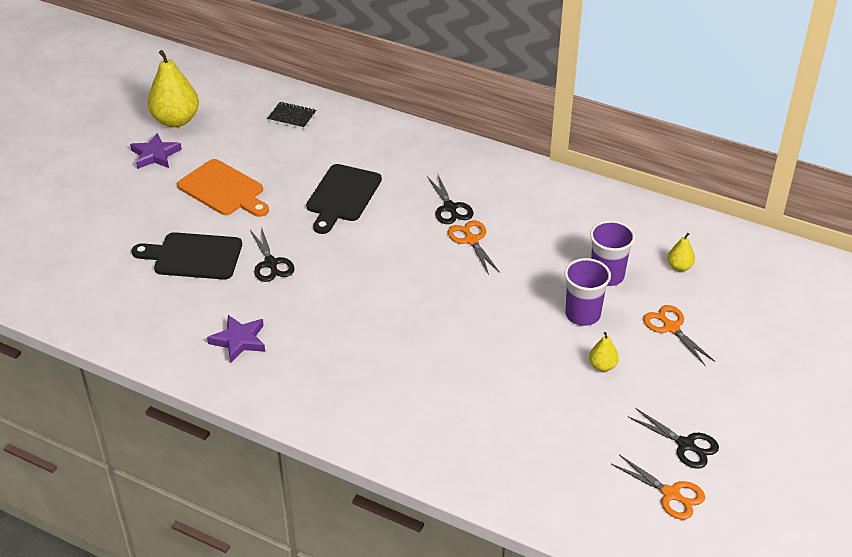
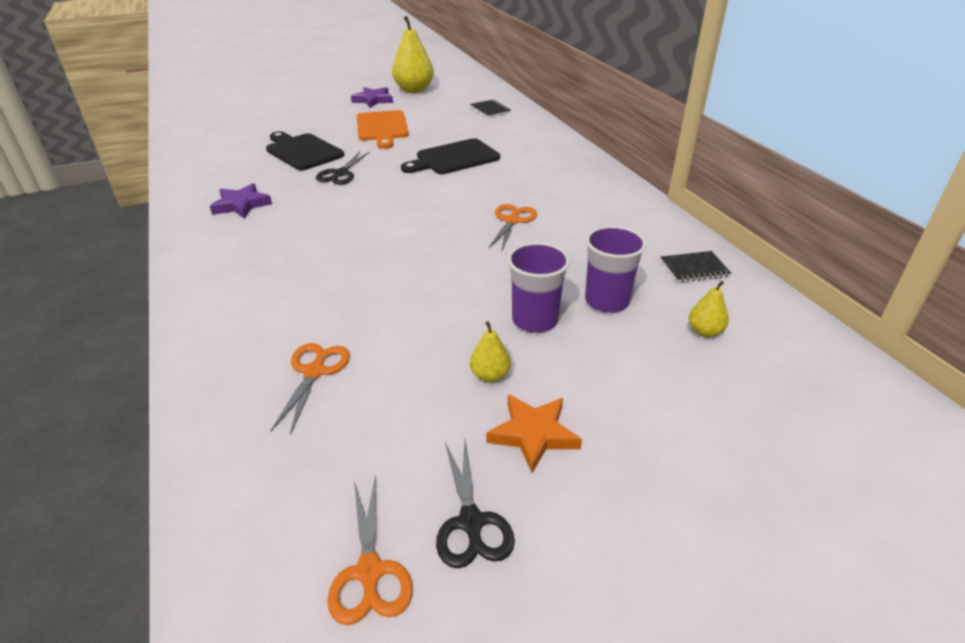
camera: 40 degrees right, 5 degrees down
(450, 208) = (526, 195): black scissors -> none
(629, 219) = (694, 268): none -> black notebook
(662, 385) = (533, 434): none -> orange star
(671, 327) = (620, 382): orange scissors -> orange scissors (314, 371)

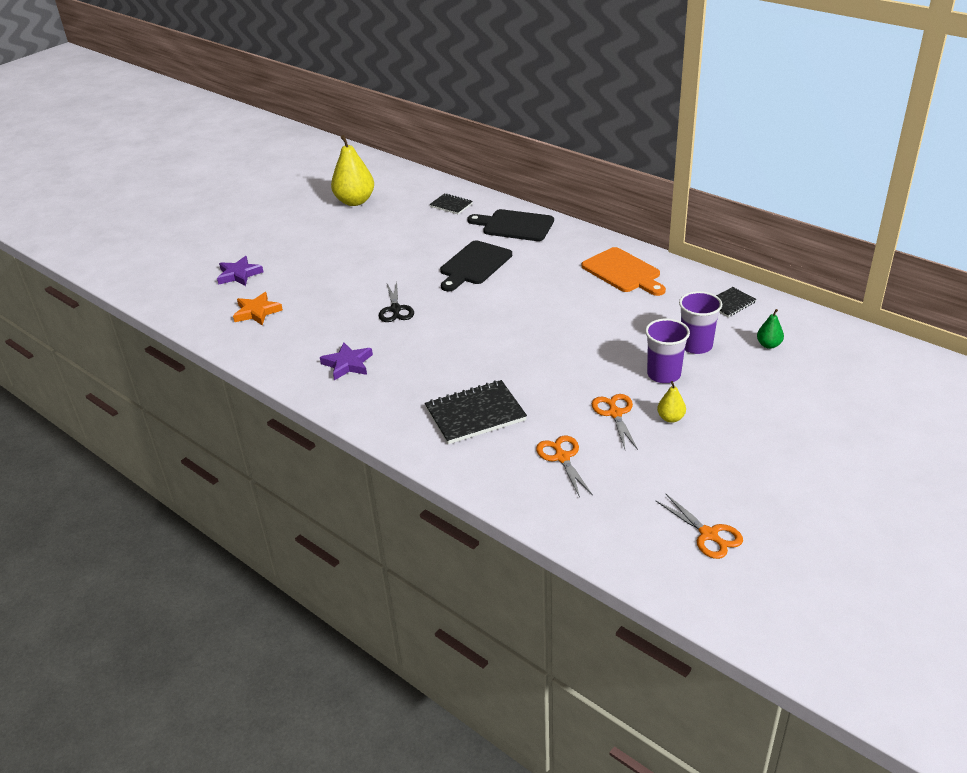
camera: 25 degrees left, 0 degrees up
(287, 289) = (475, 414): none -> black notebook
(302, 151) = (333, 298): black cutting board -> black cutting board (515, 226)
(373, 100) = (329, 224): purple star -> purple star (239, 274)
(382, 128) = (375, 252): orange cutting board -> orange cutting board (623, 272)
(471, 523) = (735, 494): black scissors -> none
(512, 220) = (577, 307): orange scissors -> orange scissors (615, 413)
(533, 434) = (726, 440): orange star -> orange star (257, 312)
(704, 331) = (768, 345): yellow pear -> green pear

